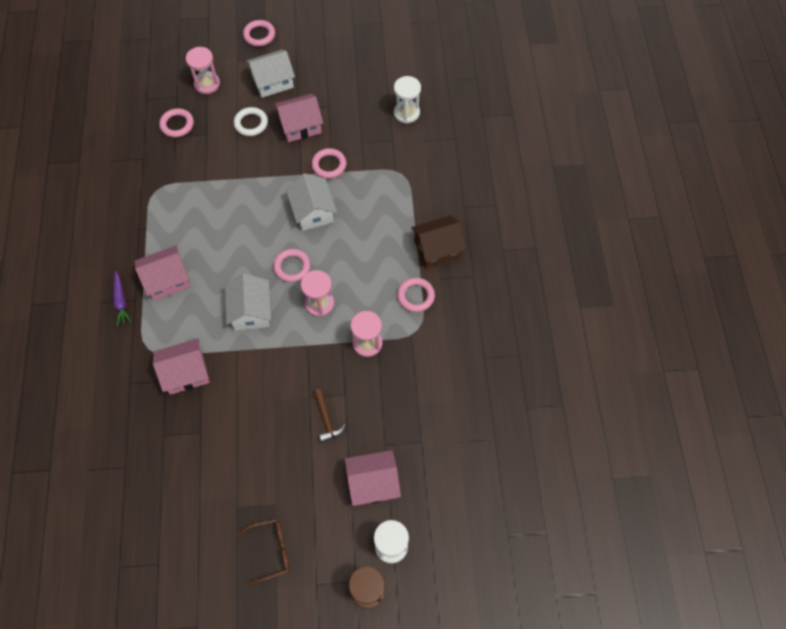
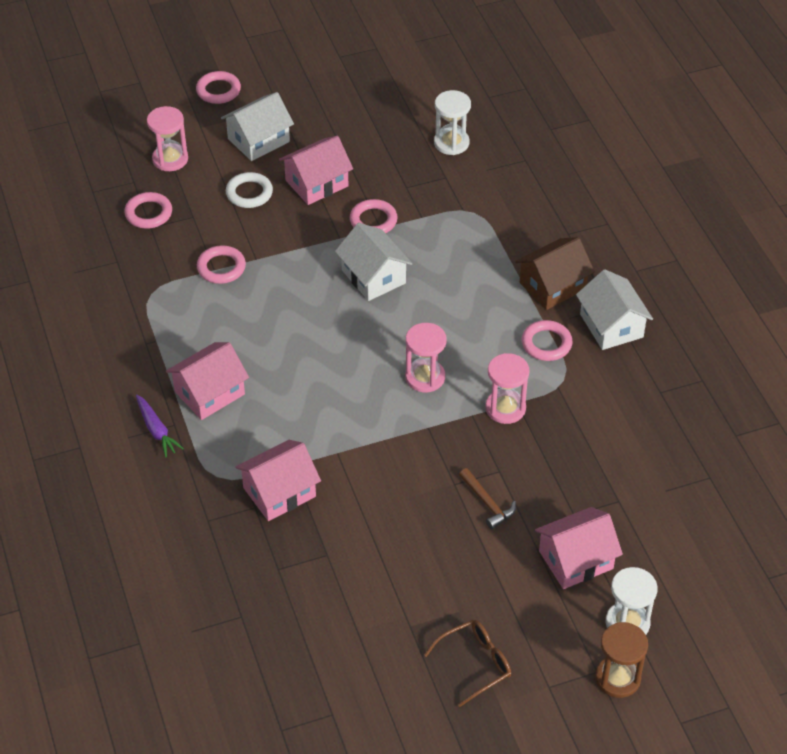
camera: 15 degrees left, 15 degrees down
(251, 311) = (338, 405): white house -> white house (611, 326)
(292, 267) = (372, 344): pink ring -> pink ring (221, 267)

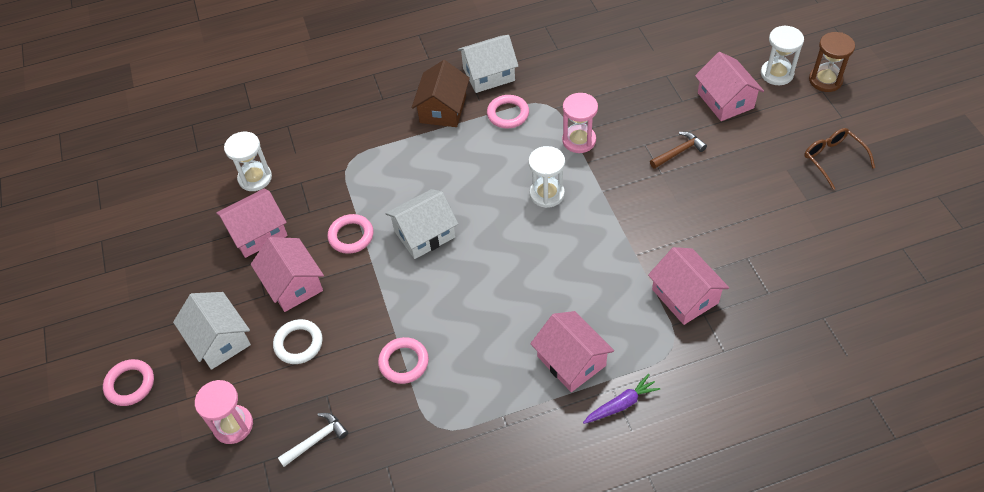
camera: 85 degrees left, 5 degrees up
(148, 213) = (316, 440): pink ring -> white hammer
(380, 152) = (258, 233): none -> pink house
(425, 377) = (547, 194): pink hourglass -> white hourglass
(553, 286) = (443, 109): brown house -> brown house turned 45 degrees clockwise

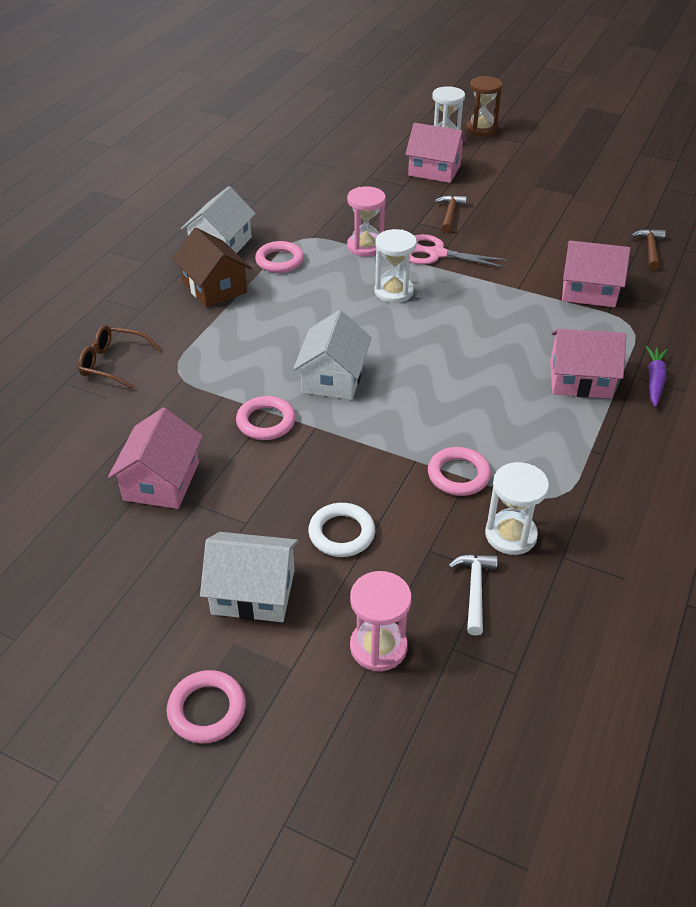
camera: 50 degrees left, 10 degrees down
(255, 178) = (90, 442): white hourglass -> white hourglass (510, 535)
(293, 284) = (264, 494): pink house -> none
(620, 182) = (437, 254): none -> pink scissors
(792, 296) = (650, 249): none -> brown hammer
(833, 159) = (554, 166): brown glasses -> brown glasses (113, 364)

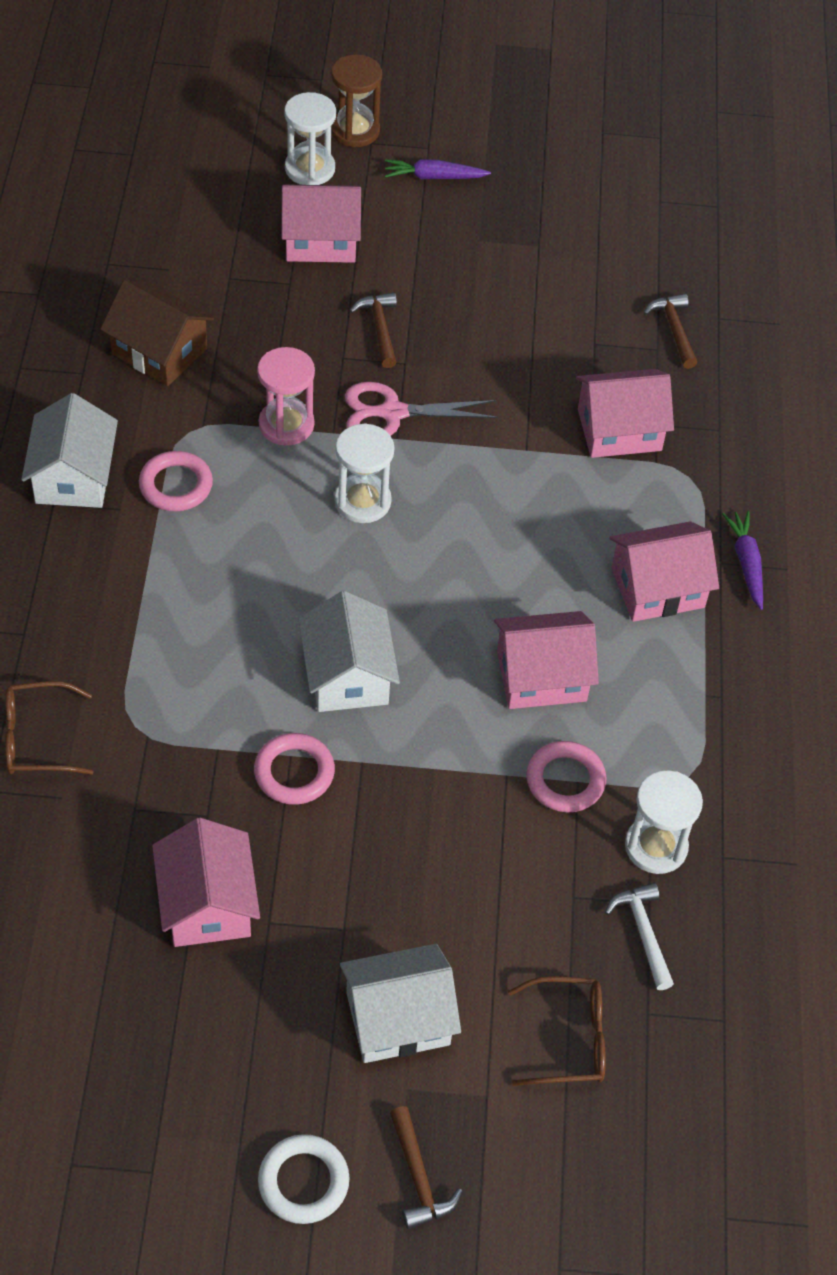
camera: 25 degrees left, 10 degrees up
(207, 710) = (418, 1177): pink ring -> brown hammer
(214, 287) = (107, 561): brown house -> brown house (159, 351)
(341, 533) = (463, 907): white ring -> white ring (303, 1182)
(378, 647) = (568, 1039): pink hourglass -> brown glasses
(470, 410) = (541, 676): none -> pink house
(520, 155) = (434, 177): none -> purple carrot

